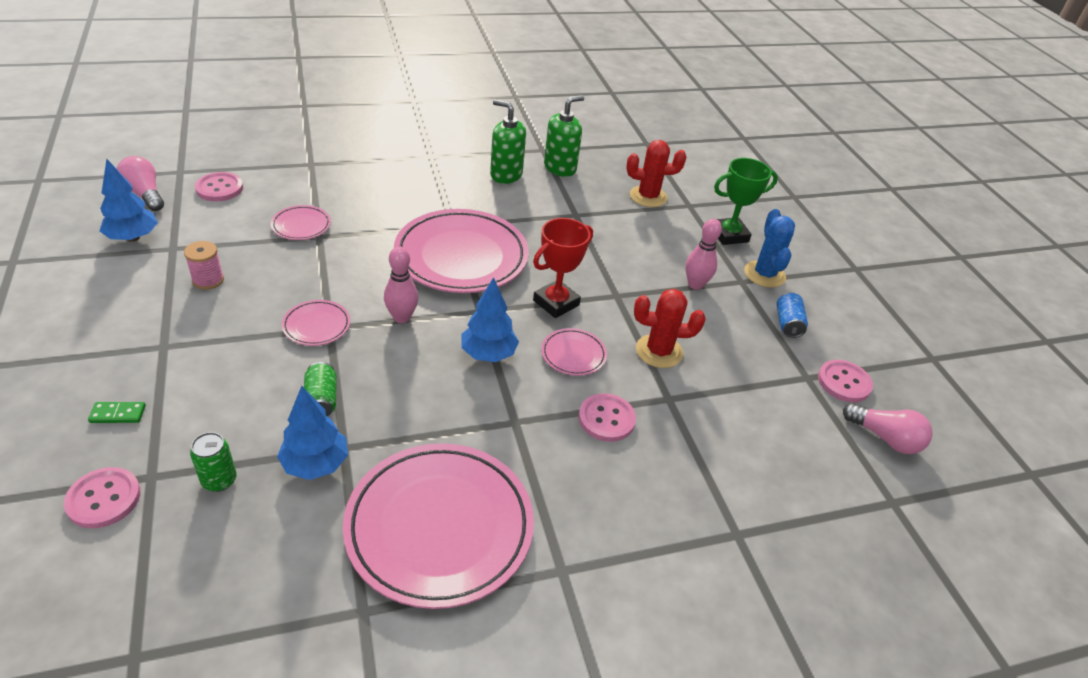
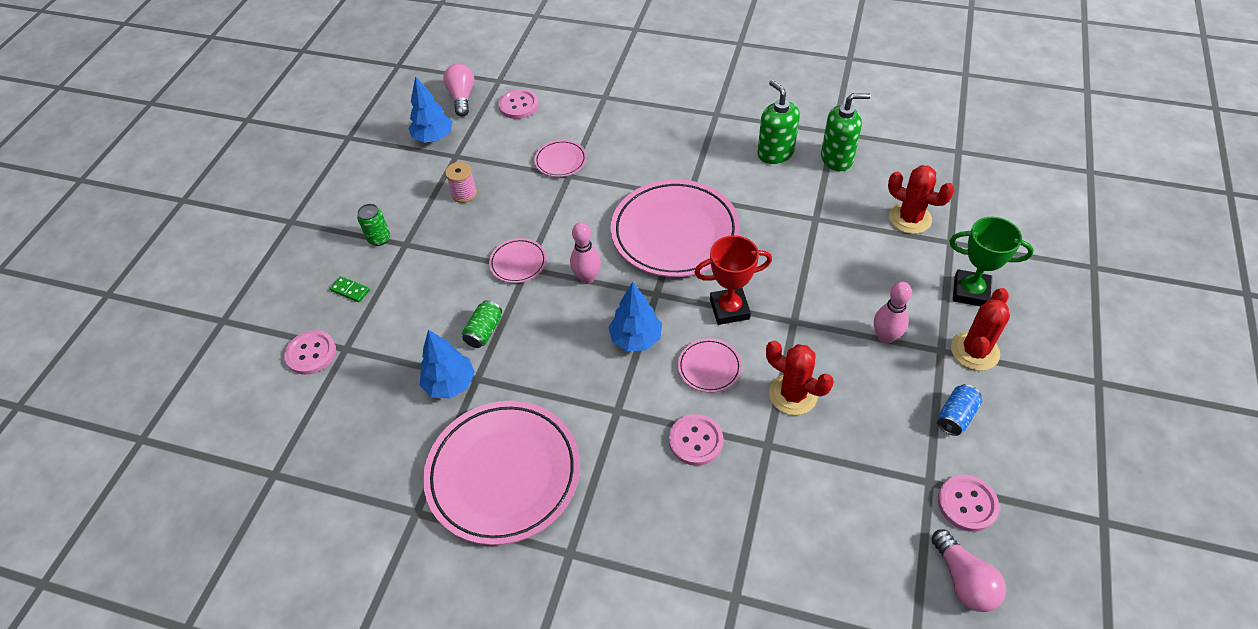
camera: 40 degrees right, 10 degrees up
(219, 480) = (383, 369): green can -> green can (379, 238)
(764, 274) = (974, 351): blue cactus -> red cactus

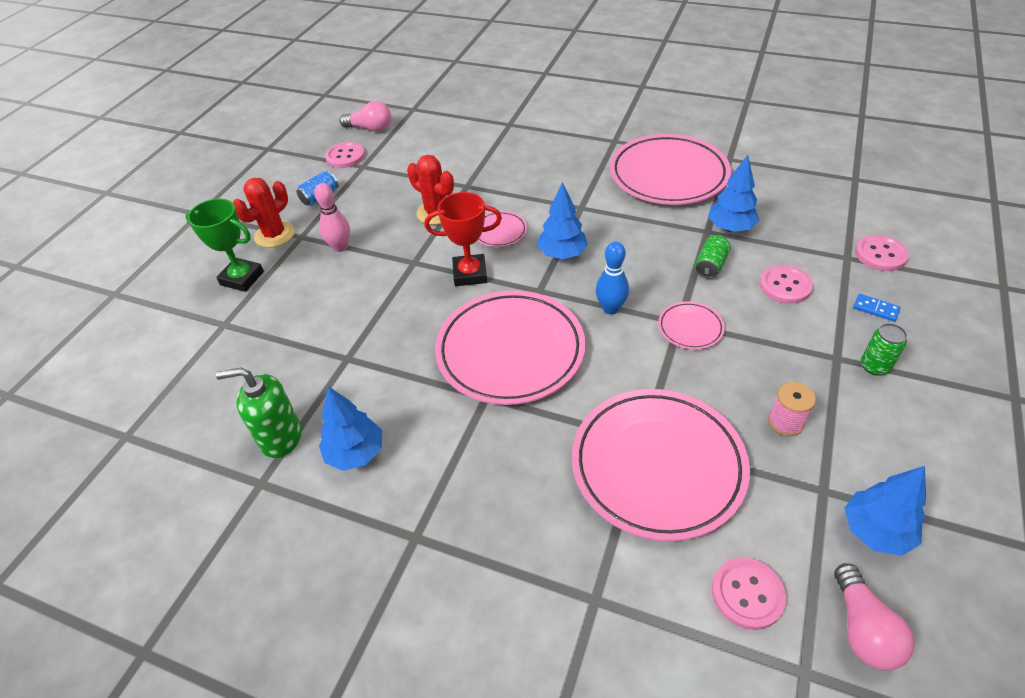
camera: 175 degrees left, 5 degrees down
(350, 290) = (875, 309): green domino -> blue domino
(560, 161) = (657, 466): pink plate -> pink plate, size x2.27
(587, 278) = (610, 308): pink bowling pin -> blue bowling pin
(696, 441) = (520, 189): pink button -> pink button (785, 286)
(775, 153) = (355, 453): green soap dispenser -> blue tree
(910, 218) = (246, 351): red cactus -> none
(963, 580) = (370, 128): pink light bulb -> pink light bulb turned 120 degrees clockwise

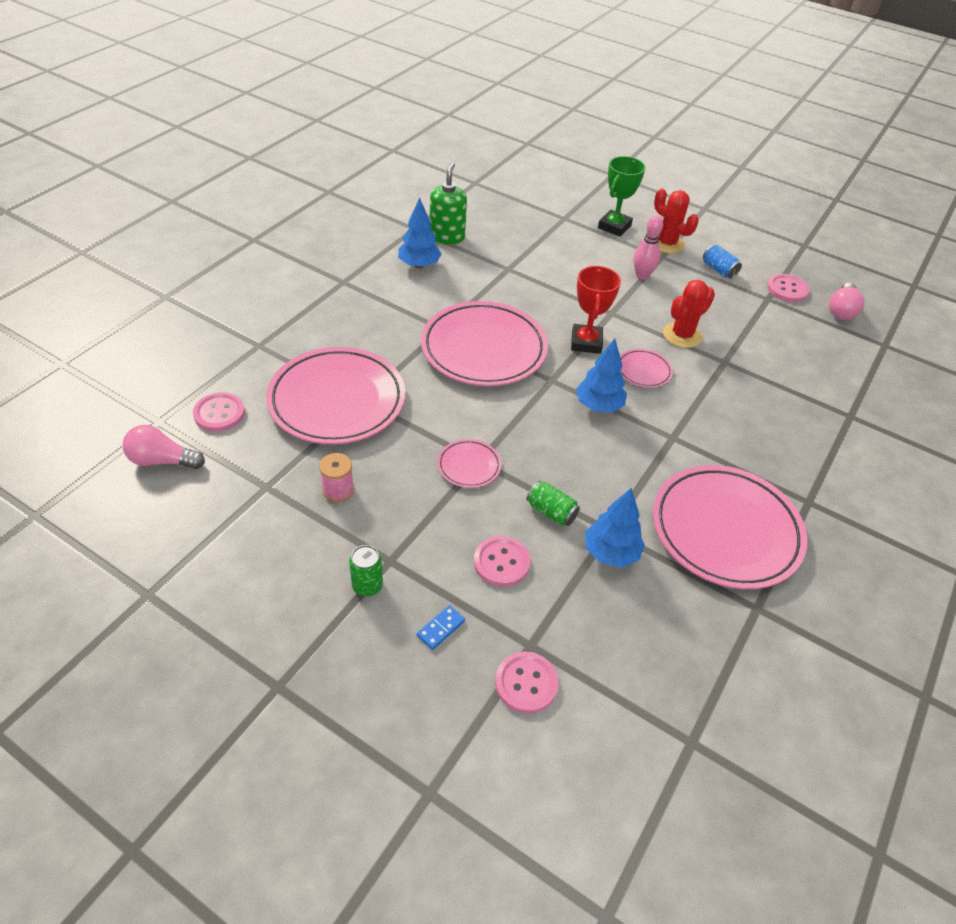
camera: 95 degrees right, 0 degrees up
(610, 308) = (512, 419): blue bowling pin -> none
(875, 531) = (218, 502): blue tree -> none

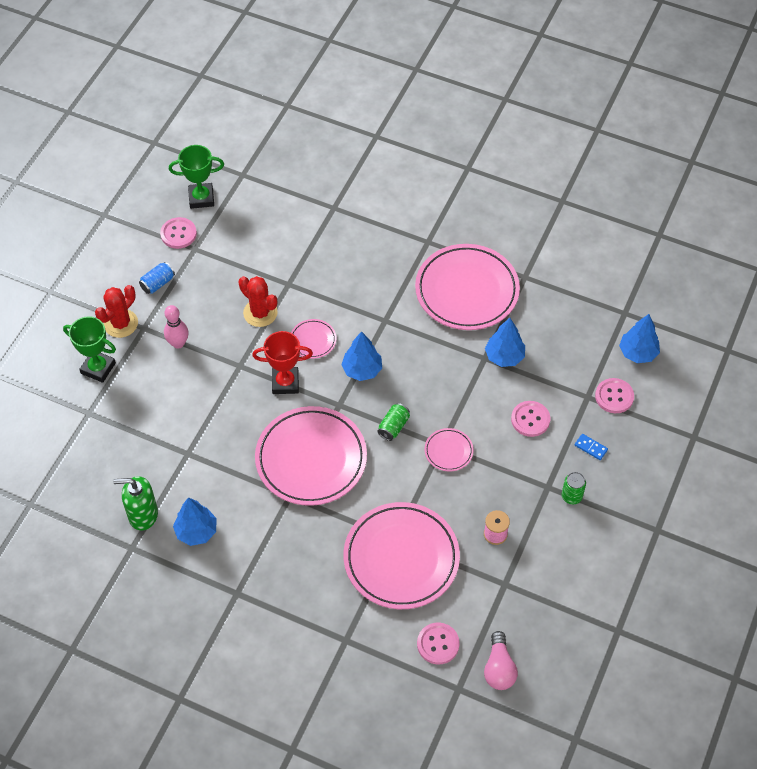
camera: 95 degrees left, 10 degrees up
(551, 512) = (478, 394): green can -> green can (393, 426)
(608, 742) = (638, 353): none -> blue tree
(841, 310) = (201, 198): pink light bulb -> green trophy

